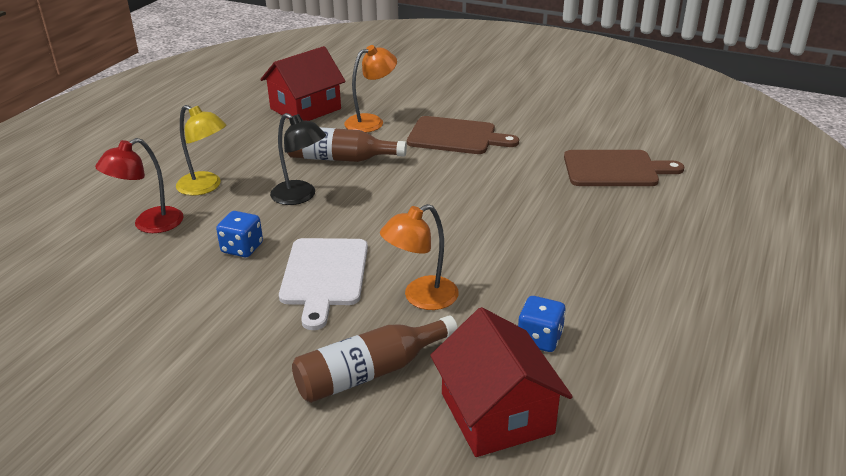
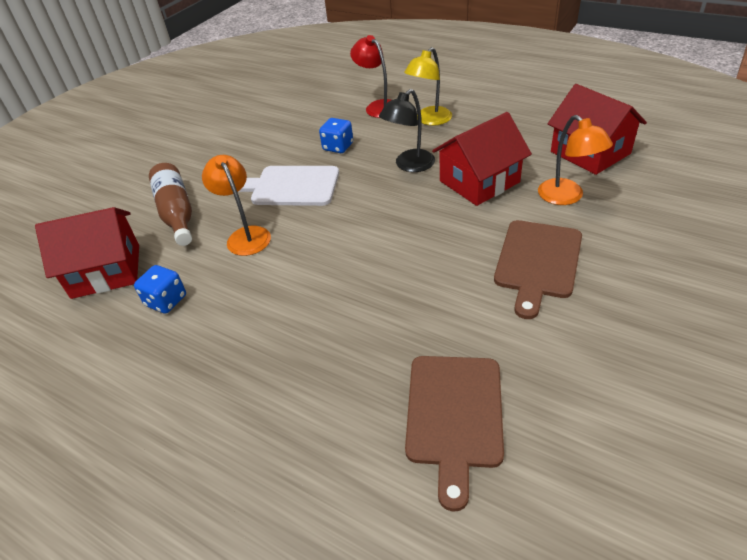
camera: 100 degrees right, 10 degrees up
(340, 158) = (479, 181): brown bottle -> red house

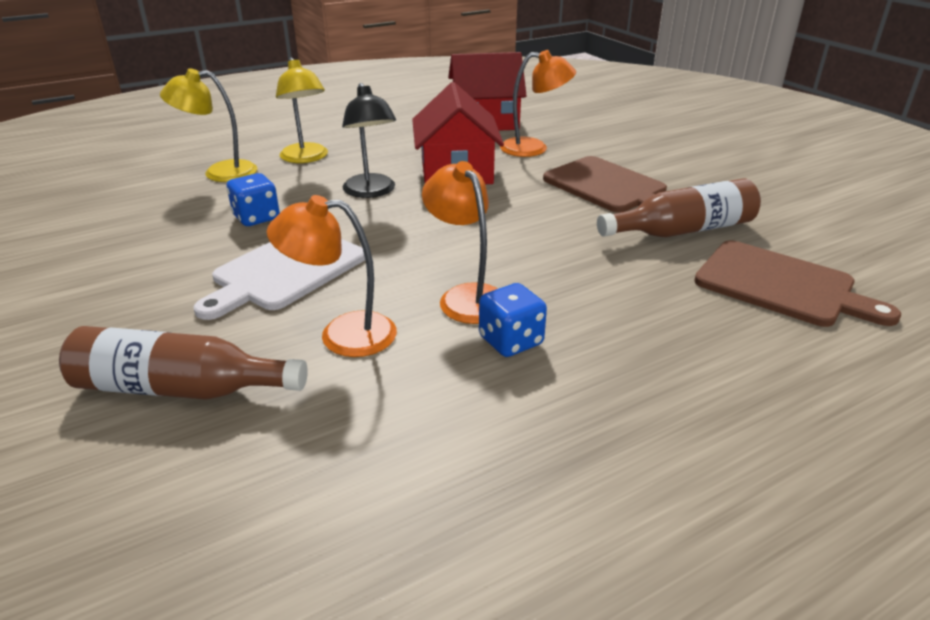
camera: 65 degrees left, 10 degrees down
(106, 271) = (227, 517): red house -> none
(166, 301) = (405, 451): blue dice -> blue dice (511, 341)
(313, 260) = (466, 296): none -> orange lamp
(378, 106) = (219, 172): red lamp -> yellow lamp
(499, 329) = (682, 230): none -> brown bottle

